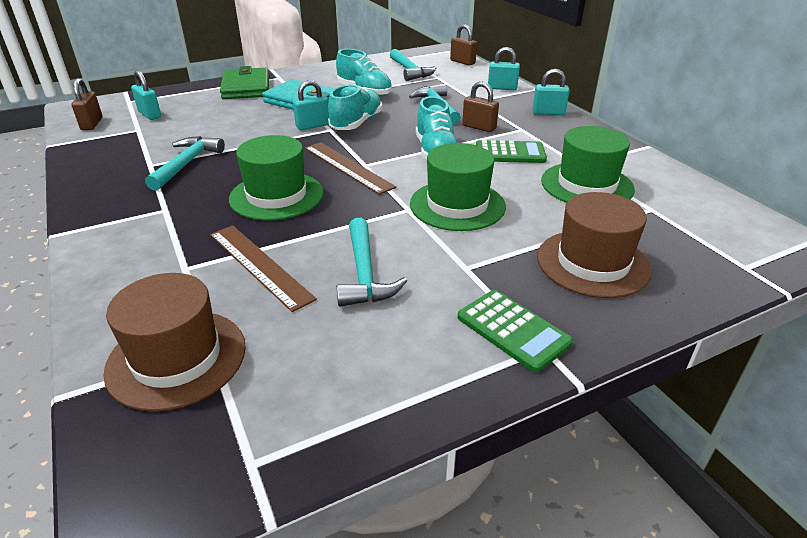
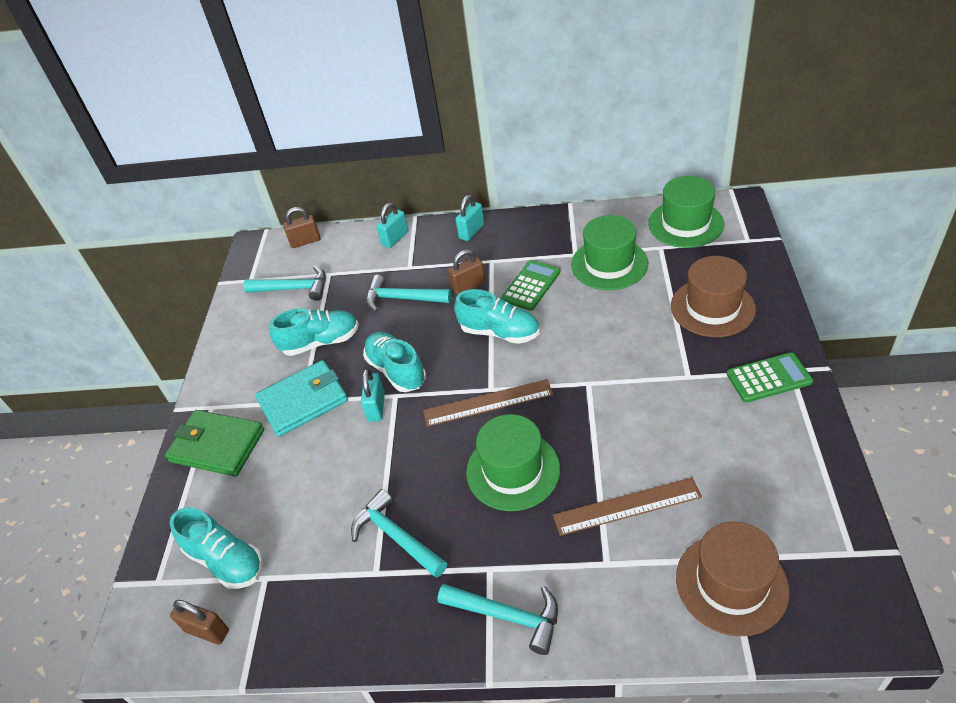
camera: 55 degrees left, 10 degrees up
(150, 115) = (226, 560): turquoise padlock -> turquoise shoe
(364, 273) = (669, 438): turquoise hammer -> turquoise hammer (507, 616)
(457, 205) = (598, 350): green hat -> green hat (685, 224)

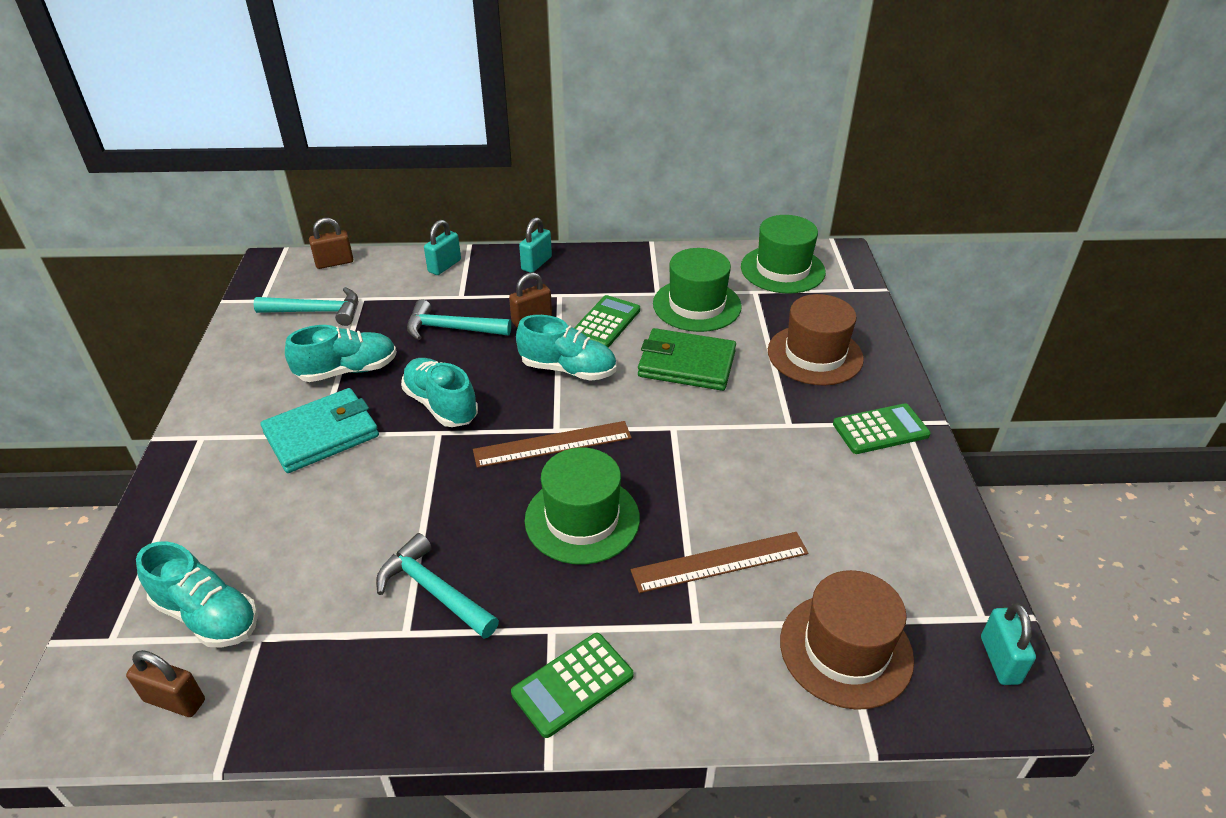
camera: 10 degrees left, 5 degrees down
(217, 445) = (206, 481): green wallet -> green wallet (686, 364)
(376, 407) = (414, 444): turquoise padlock -> turquoise padlock (999, 660)
(507, 616) = (573, 685): turquoise hammer -> green calculator

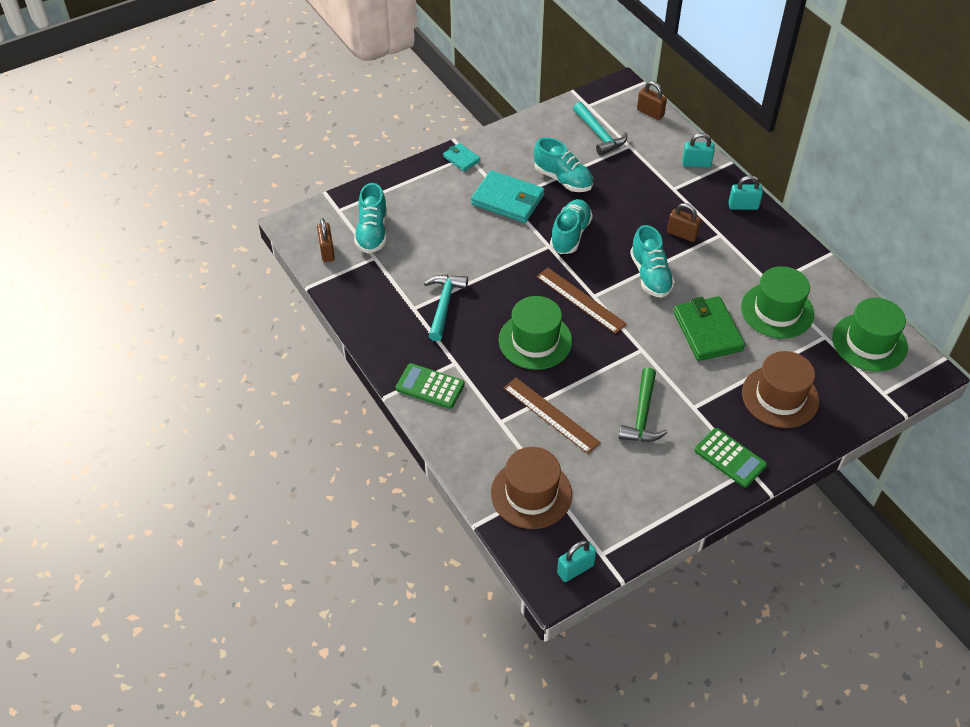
camera: 60 degrees right, 10 degrees up
(198, 446) = (461, 159): none -> turquoise wallet
(452, 329) = (639, 202): turquoise hammer -> none
(605, 322) = (713, 272): green calculator -> none
(774, 473) = (642, 415): none -> green hammer

